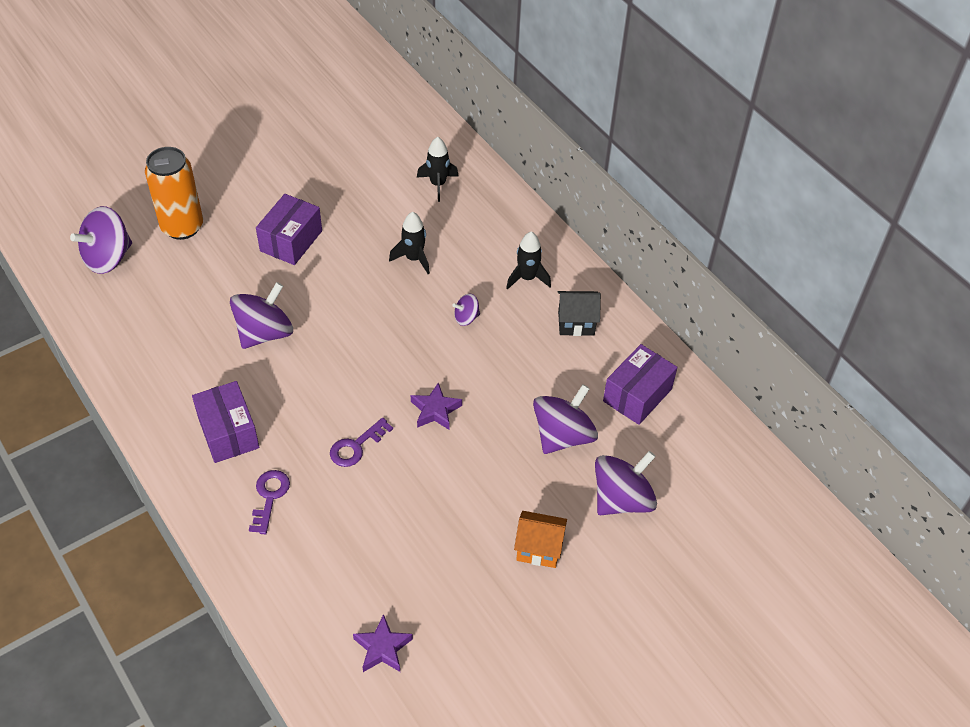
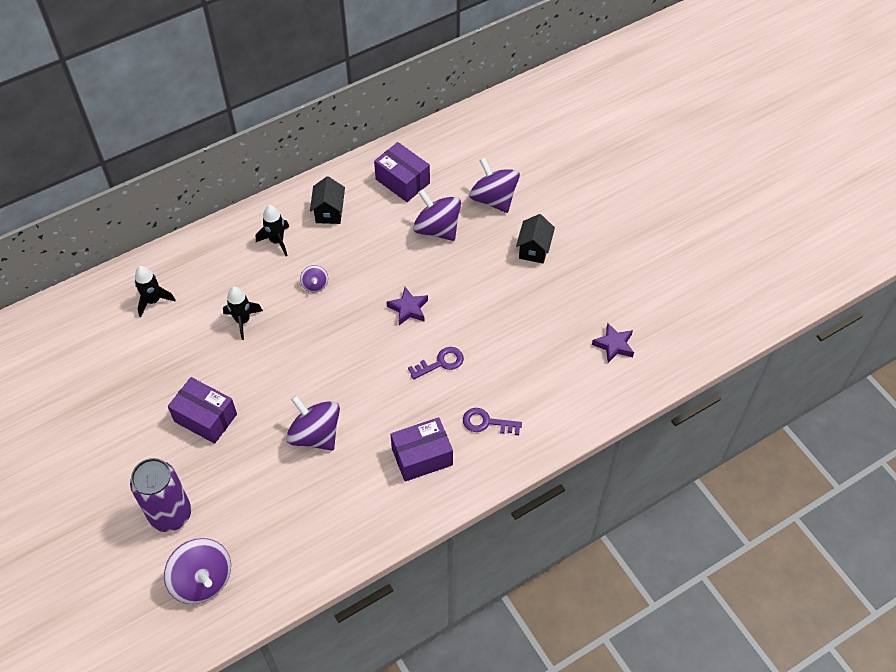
camera: 85 degrees left, 5 degrees up
(182, 227) = (171, 514): orange can -> purple can
(356, 446) = (440, 363): purple key -> purple key turned 75 degrees counterclockwise
(538, 549) = (534, 250): orange house -> black house

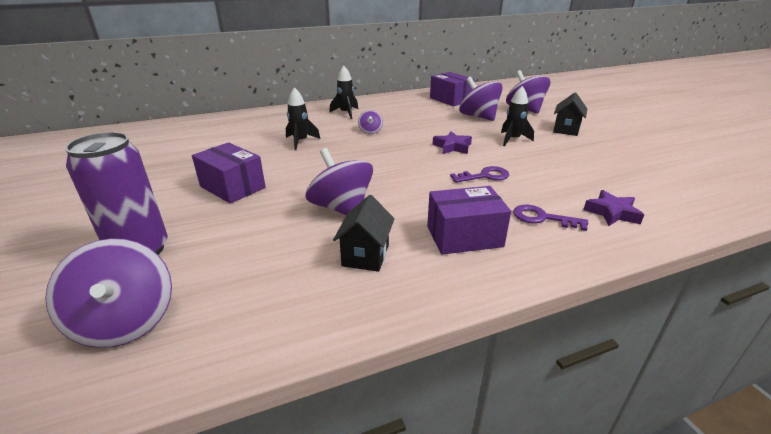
camera: 10 degrees right, 25 degrees down
(153, 301) = (232, 128): black rocket -> black rocket (512, 140)
(329, 212) = (391, 106): black house -> black house (365, 255)
(614, 345) = (673, 181): purple star -> purple star (612, 213)

